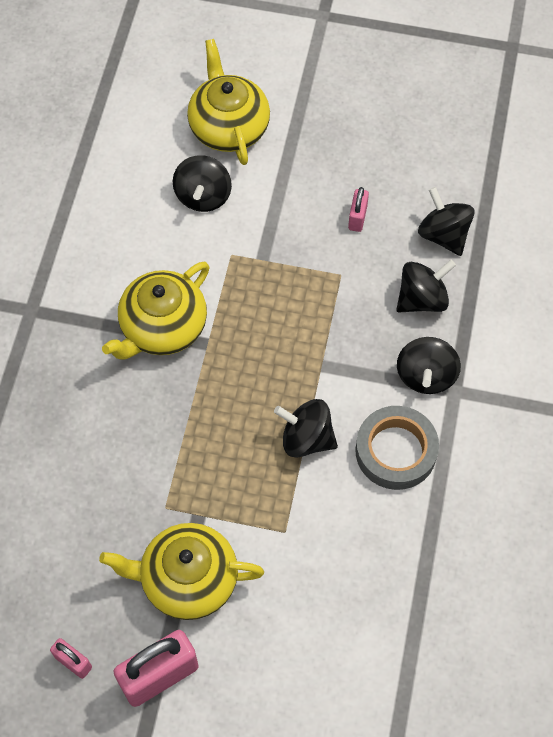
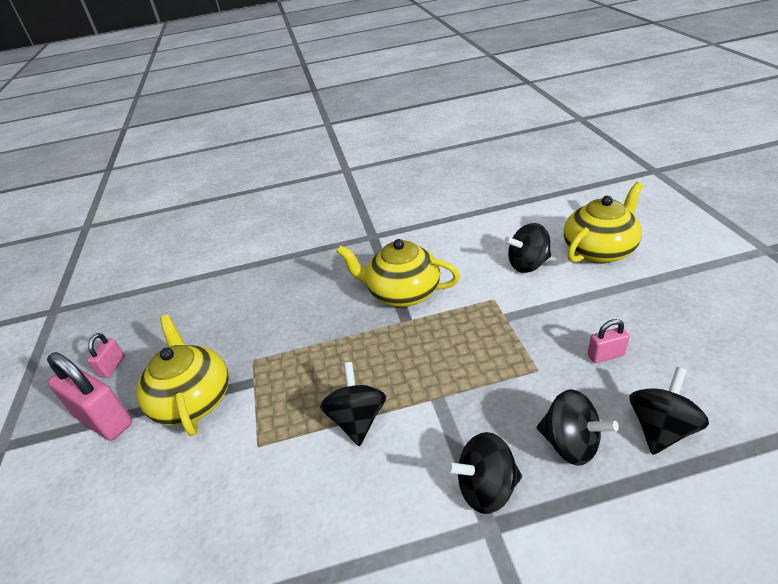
camera: 70 degrees right, 25 degrees down
(396, 451) = (383, 500): grey tape -> none

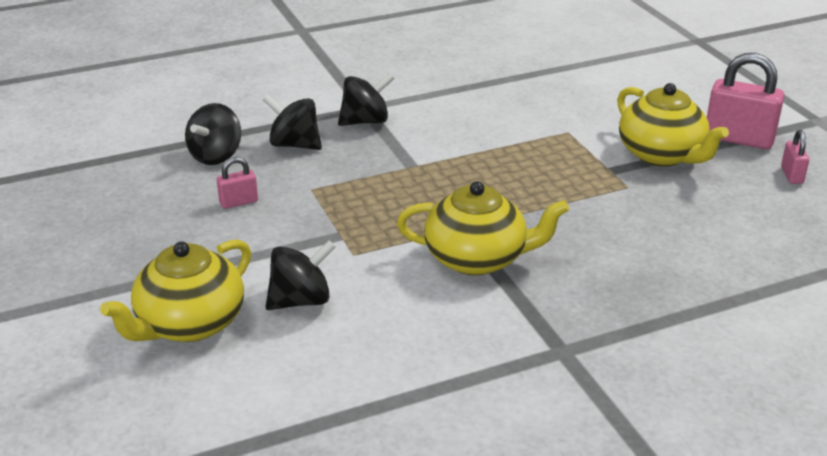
camera: 165 degrees right, 5 degrees down
(357, 420) = (484, 149): black spinning top -> none

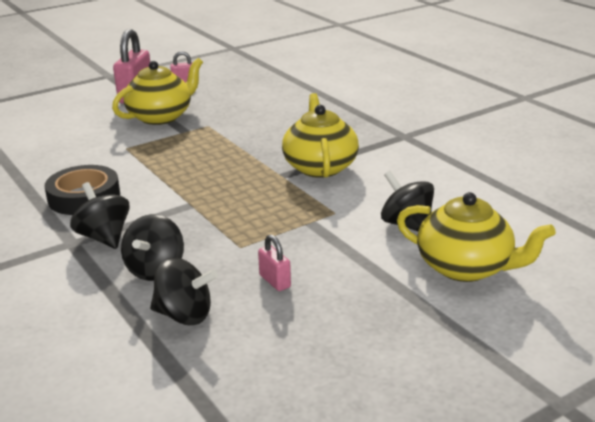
camera: 100 degrees left, 5 degrees down
(451, 111) = (84, 197): none -> black tape

